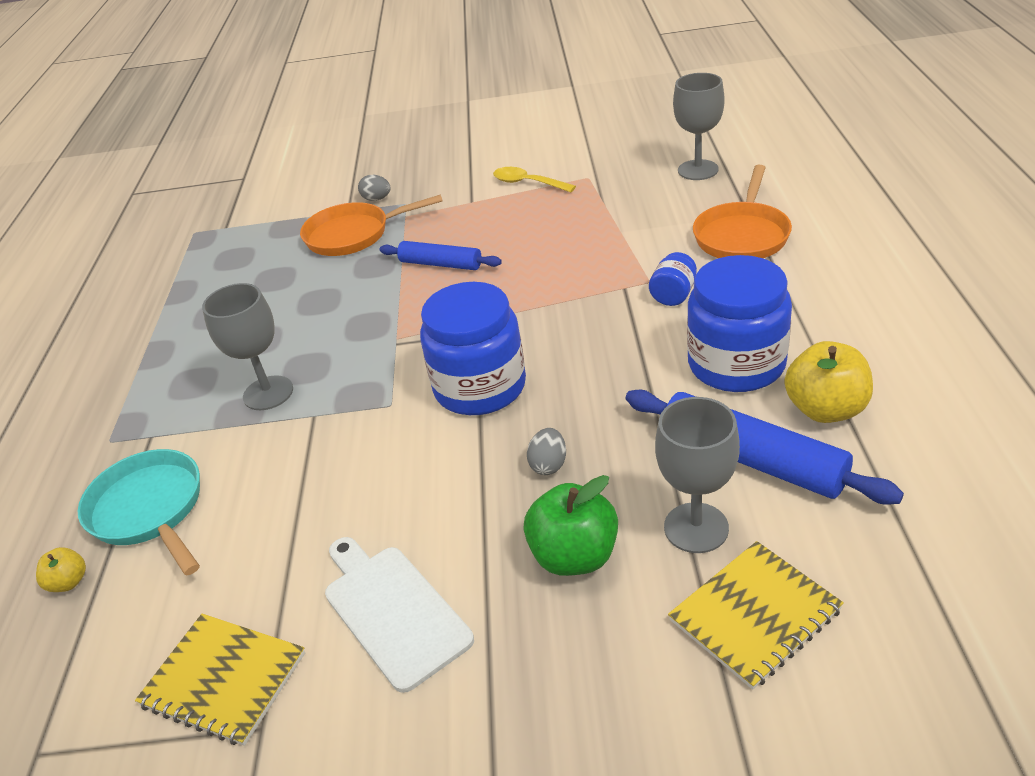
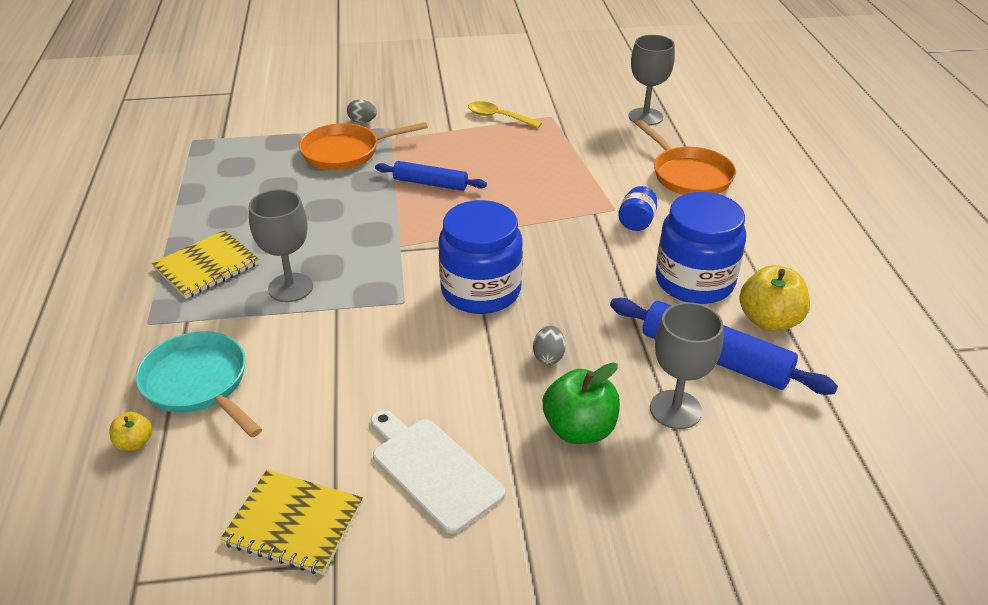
camera: 10 degrees left, 0 degrees up
(742, 235) = (688, 175): orange pan -> orange pan turned 45 degrees counterclockwise
(755, 615) = (728, 477): yellow notebook -> yellow notebook (207, 266)

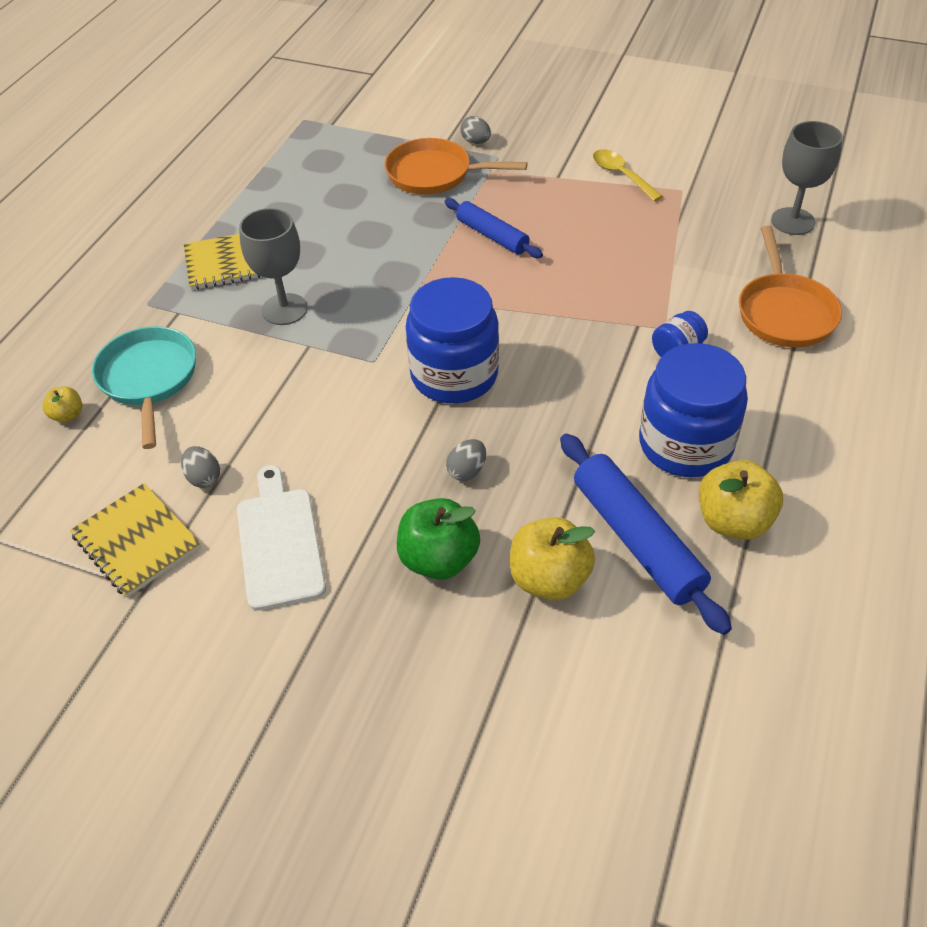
camera: 30 degrees right, 10 degrees up
(319, 445) = (204, 478): none -> grey egg
(675, 409) = (549, 579): grey goblet -> yellow apple

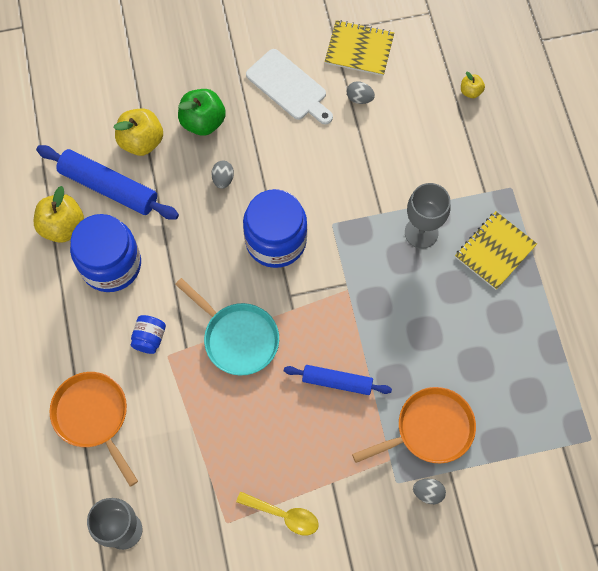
camera: 145 degrees right, 20 degrees up
(149, 379) = (451, 137): turquoise pan -> turquoise pan (237, 338)

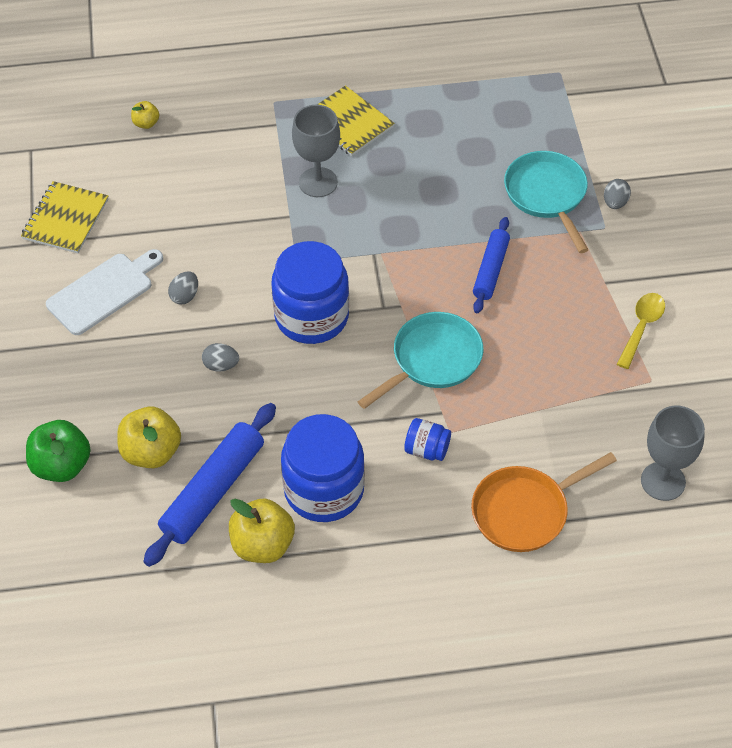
camera: 85 degrees left, 15 degrees down
(203, 122) = (135, 383): green apple -> green apple (61, 465)
(359, 98) = (134, 224): grey egg -> grey egg (185, 296)
(429, 429) = (547, 195): orange pan -> turquoise pan

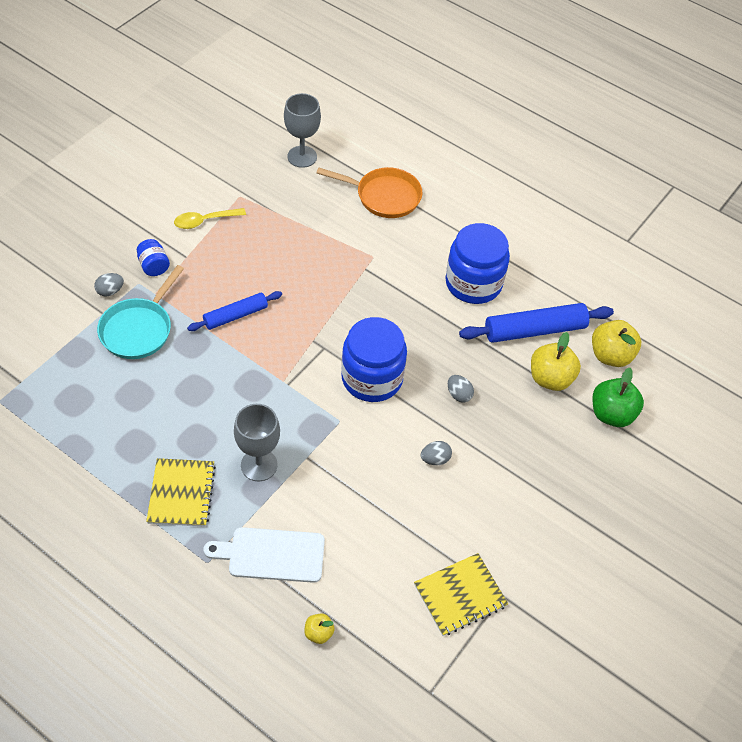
camera: 140 degrees left, 0 degrees up
(103, 292) = (485, 509): white cutting board -> white cutting board (271, 554)
(262, 545) = (534, 284): yellow apple -> yellow apple (610, 355)
(427, 449) = (396, 258): blue jar -> blue jar (154, 266)
(432, 360) = (335, 297): turquoise pan -> none

